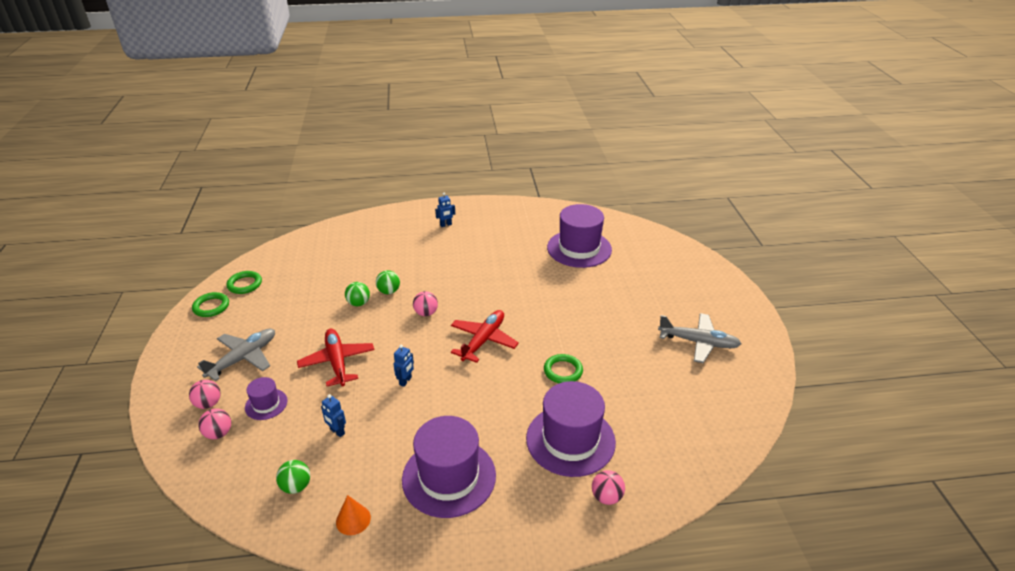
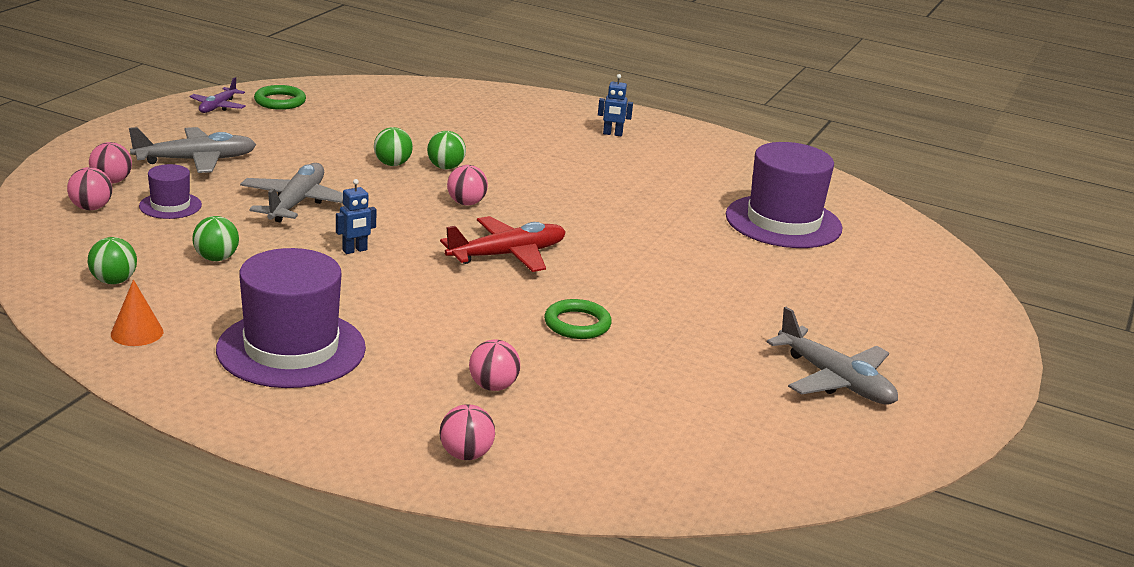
camera: 30 degrees right, 10 degrees down
(211, 307) = (218, 106): green ring -> purple plane
(337, 362) = (296, 203): red plane -> grey plane
(337, 431) = (216, 258): blue robot -> green ball
(570, 440) = (493, 386): purple hat -> pink ball

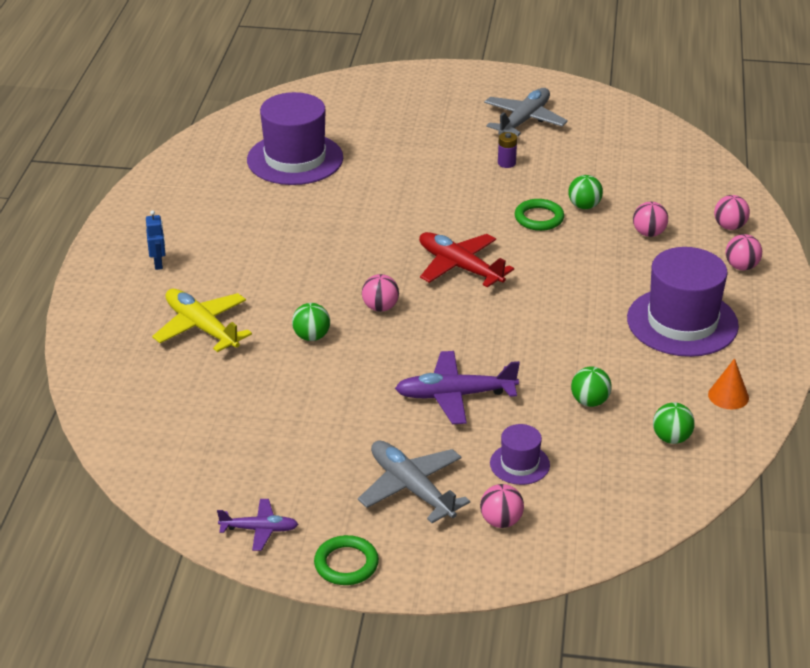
camera: 105 degrees left, 10 degrees up
(91, 208) = (564, 508): pink ball -> pink ball (741, 267)
(280, 101) = (212, 491): green ring -> green ring (346, 564)
(296, 203) = (455, 395): grey plane -> purple plane
(355, 250) = (515, 338): blue robot -> none
(392, 164) = (327, 368): green ball -> green ball (584, 206)
(498, 132) = (202, 327): none -> yellow plane
(721, 338) = (506, 163): none -> purple battery

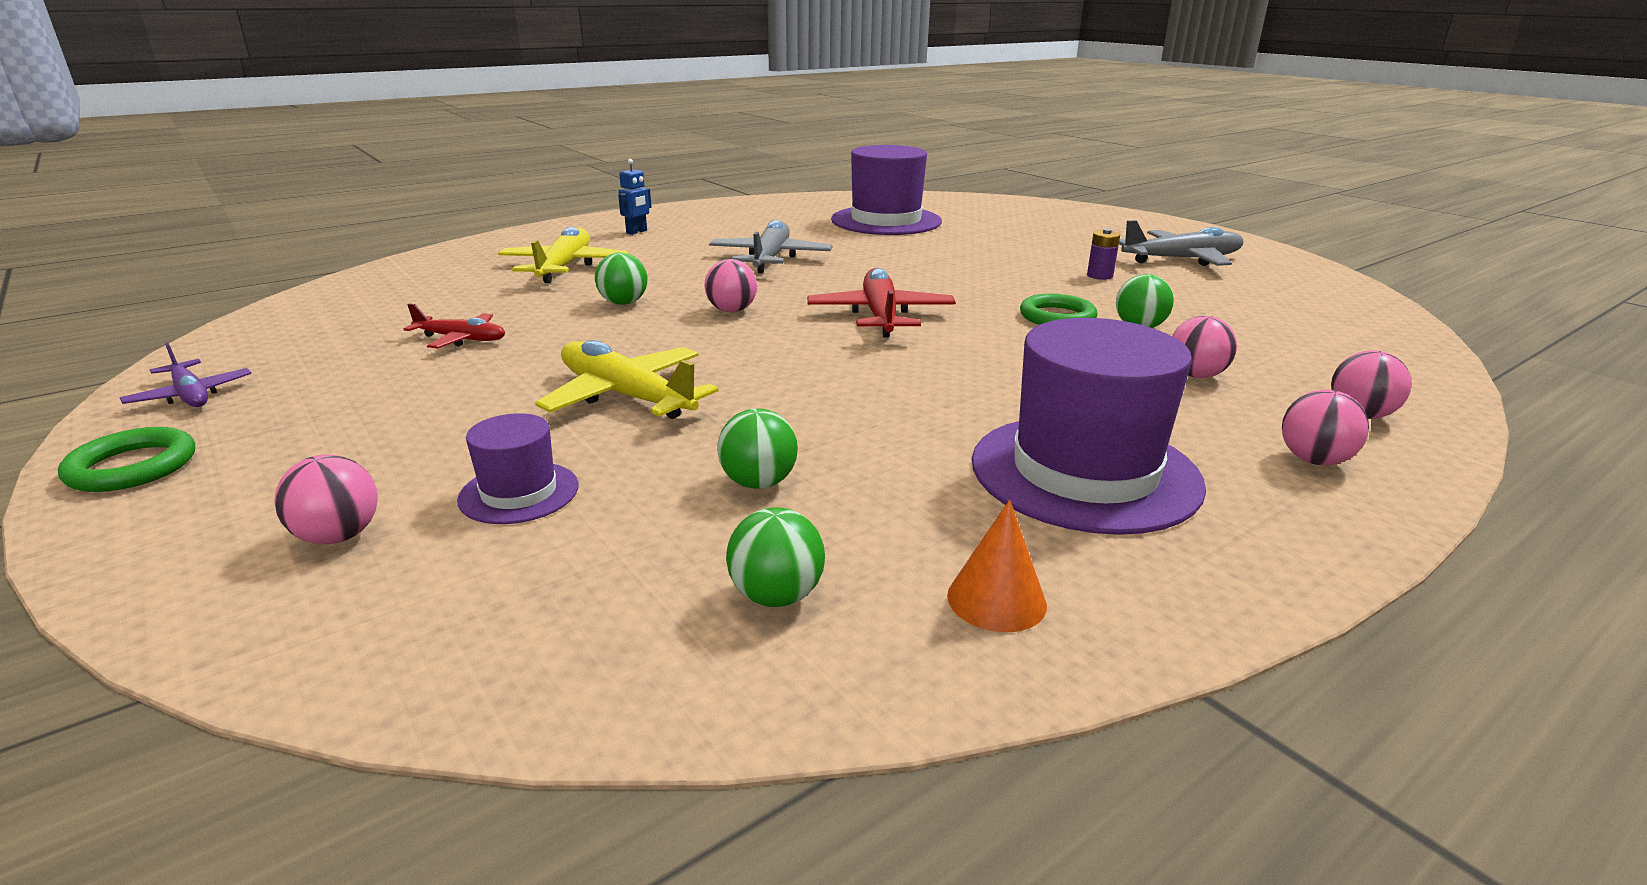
camera: 45 degrees right, 10 degrees down
(293, 415) = (461, 339): none -> red plane
(412, 488) = (370, 444): grey plane -> grey plane (770, 259)
(455, 395) = (626, 396): purple plane -> yellow plane

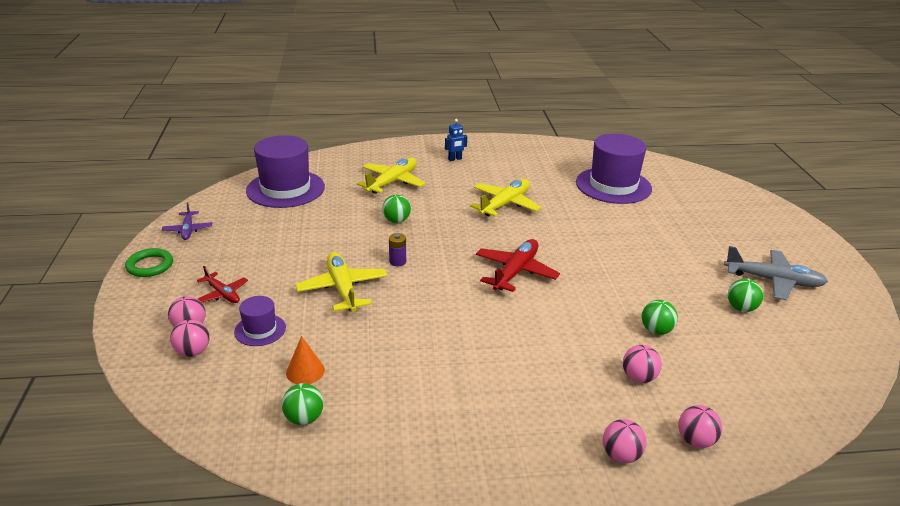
camera: 30 degrees right, 5 degrees up
(461, 339) = (306, 226): red plane -> red plane (222, 294)
(731, 310) = (443, 243): pink ball -> pink ball (193, 352)
(758, 483) = (349, 361): green ball -> green ball (741, 308)
(770, 259) = (505, 204): grey plane -> yellow plane
(996, 600) = (379, 457): orange cone -> orange cone (305, 371)
(1057, 317) = (616, 305): green ring -> none
(1084, 472) = (494, 413): purple hat -> purple hat (285, 189)
(1099, 276) = (691, 279): purple battery -> purple battery (397, 261)

